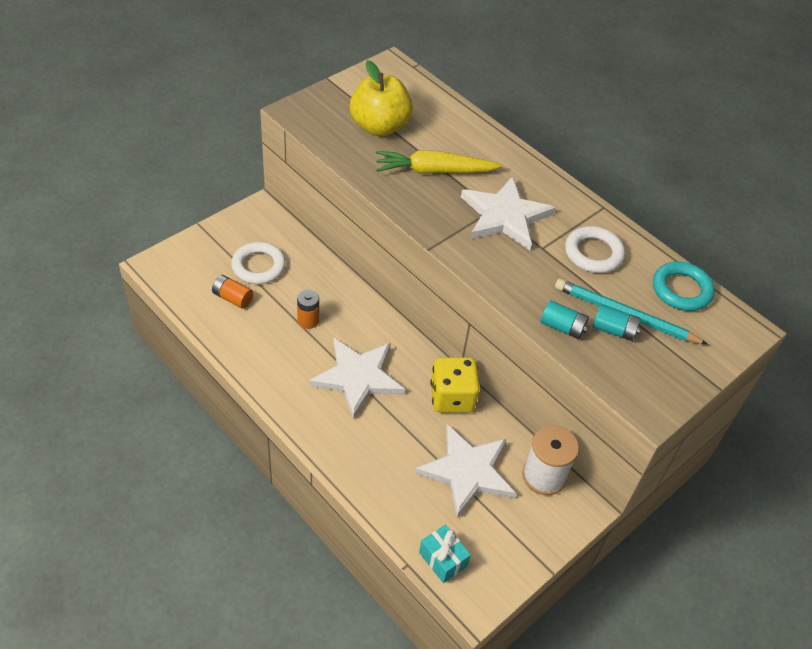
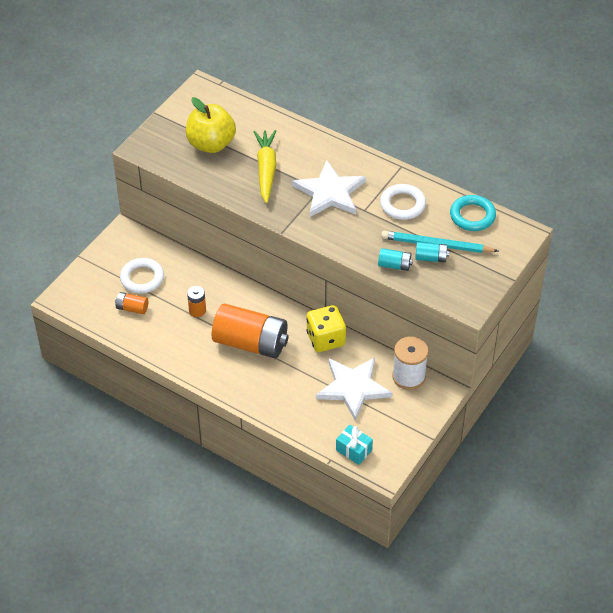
camera: 10 degrees left, 0 degrees up
(358, 378) = (251, 343): white star -> orange battery
(435, 171) = (266, 170): yellow carrot -> yellow carrot turned 105 degrees clockwise

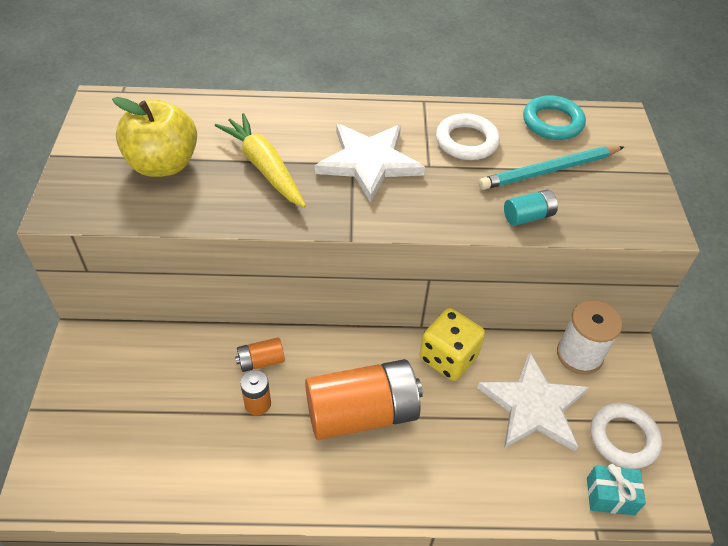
camera: 35 degrees left, 0 degrees up
(132, 308) = (161, 449): orange battery -> orange battery (261, 361)
(142, 278) = (148, 396): white ring -> white ring (623, 438)
(431, 258) = (559, 188): turquoise battery -> none

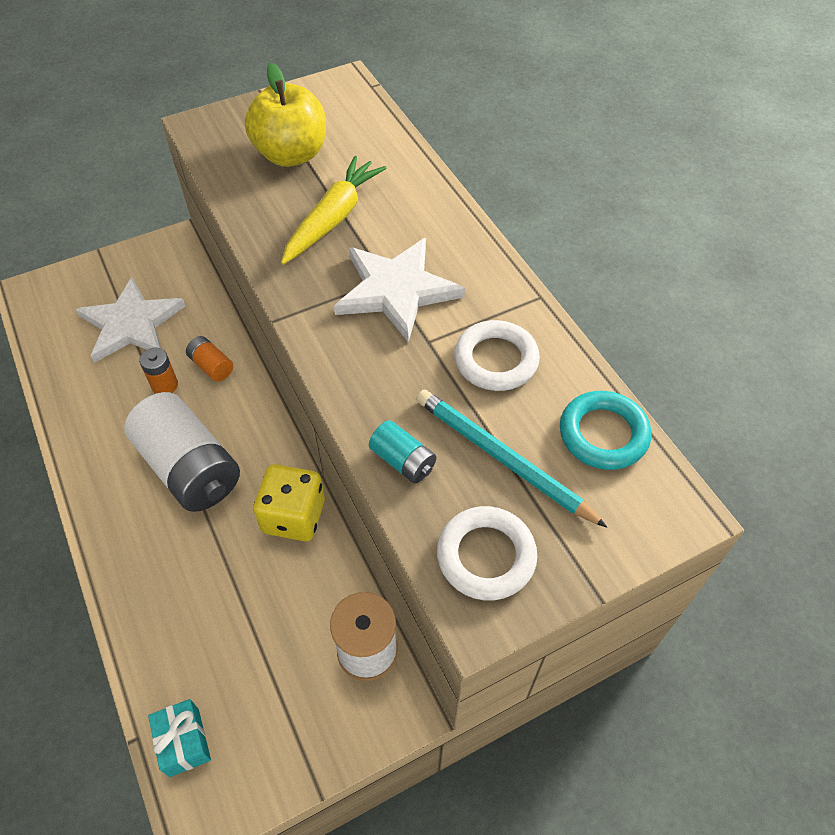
camera: 65 degrees right, 5 degrees up
(362, 413) = (190, 468): orange battery -> white battery
(533, 406) = (269, 622): white star -> white star (131, 324)
(623, 438) = (268, 736): white ring -> white ring (486, 556)

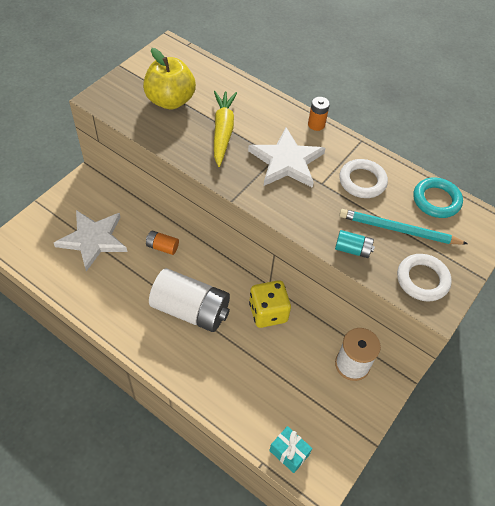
camera: 30 degrees left, 0 degrees up
(165, 385) = (141, 268): orange battery -> orange battery (316, 124)

